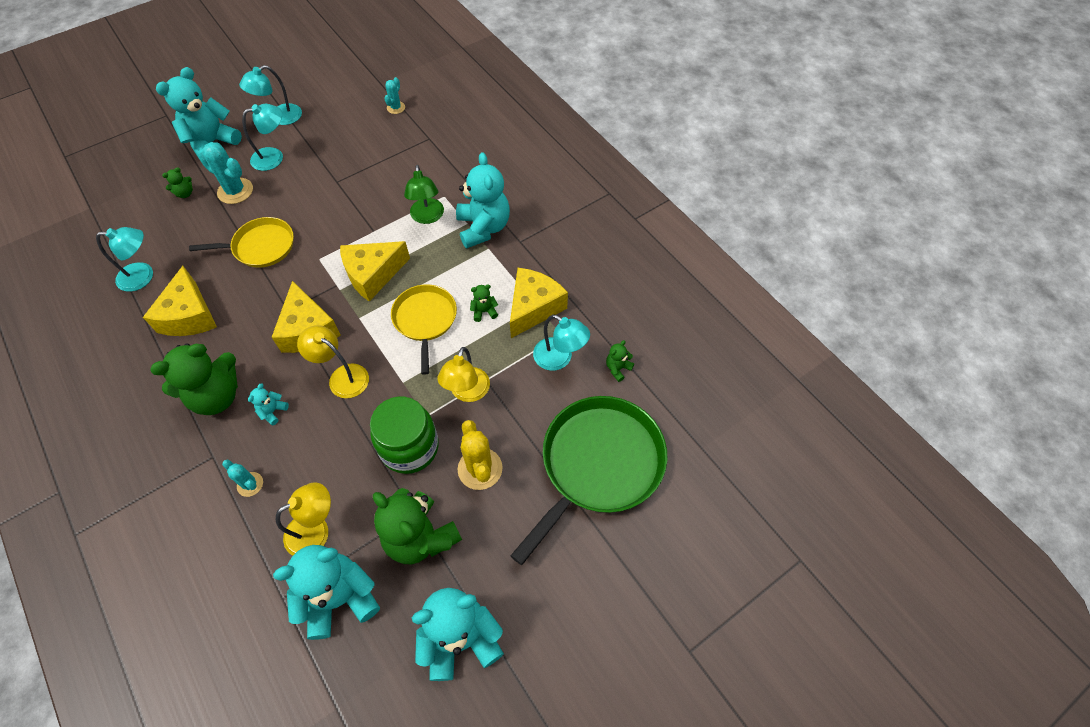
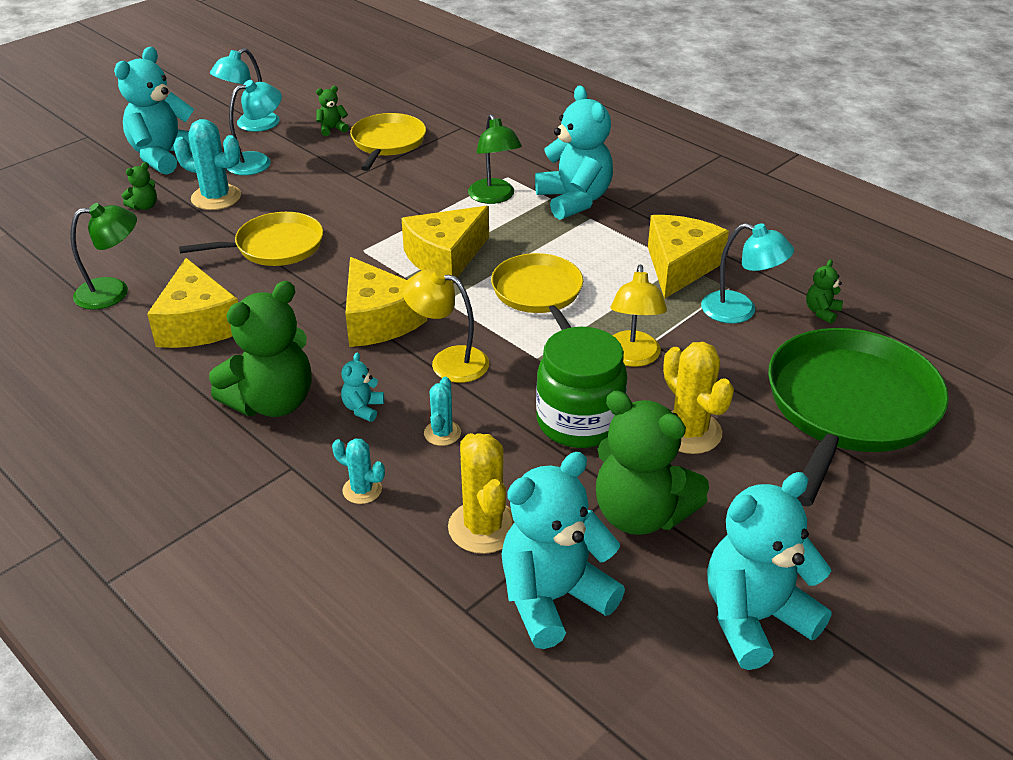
camera: 10 degrees left, 20 degrees down
(143, 276) = (113, 292): turquoise lamp -> green lamp
(316, 530) = (483, 527): yellow lamp -> yellow cactus
(370, 149) = (387, 143): none -> yellow pan
(396, 108) = (404, 104): turquoise cactus -> turquoise cactus (442, 433)
(484, 311) = (615, 277): green teddy bear -> green teddy bear (332, 129)

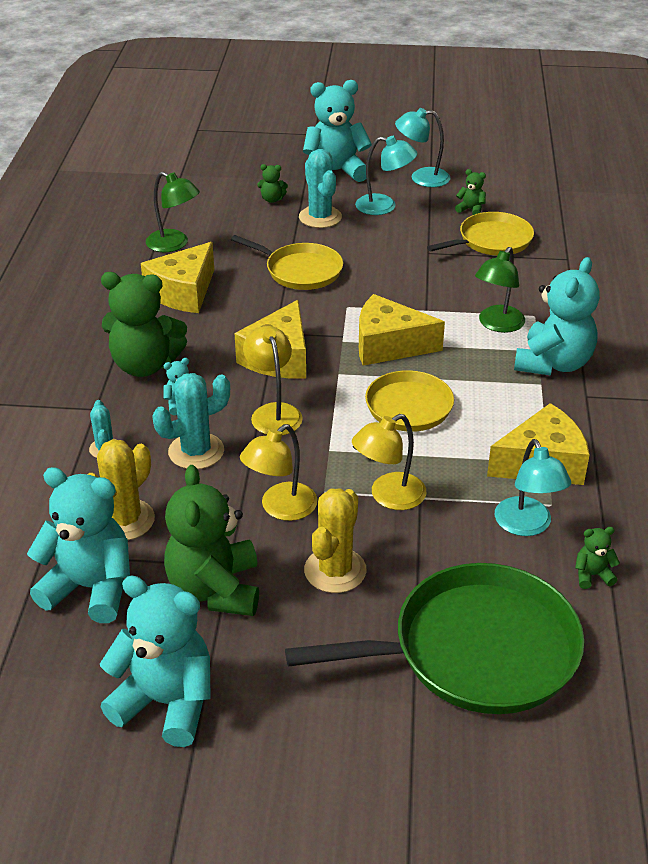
camera: 50 degrees right, 0 degrees up
(442, 433) = (196, 451): turquoise cactus -> turquoise cactus, size x1.75
(579, 422) = (280, 508): green jar -> yellow lamp

